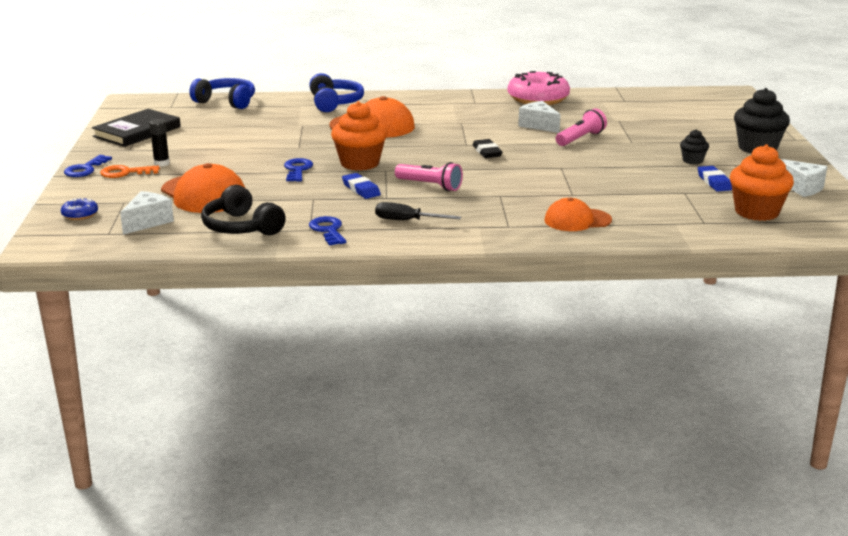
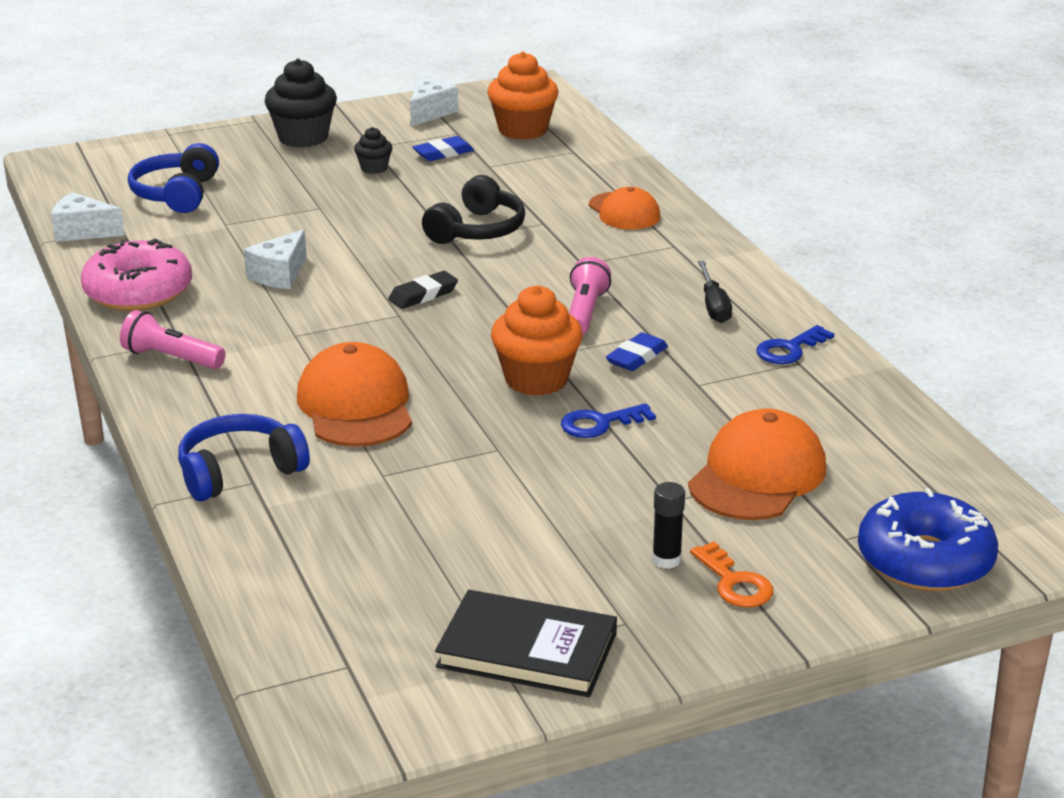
camera: 110 degrees left, 5 degrees up
(80, 215) = (925, 560): blue donut -> blue donut, size x2.23
(85, 169) = (753, 634): blue key -> none
(148, 222) = (891, 490): white cheese -> white cheese (83, 231)
(226, 102) = (284, 601): blue headphones -> blue headphones (176, 194)
(241, 227) = (838, 411): black headphones -> black headphones (477, 230)
(580, 139) = (325, 240): pink flashlight -> pink flashlight (171, 358)

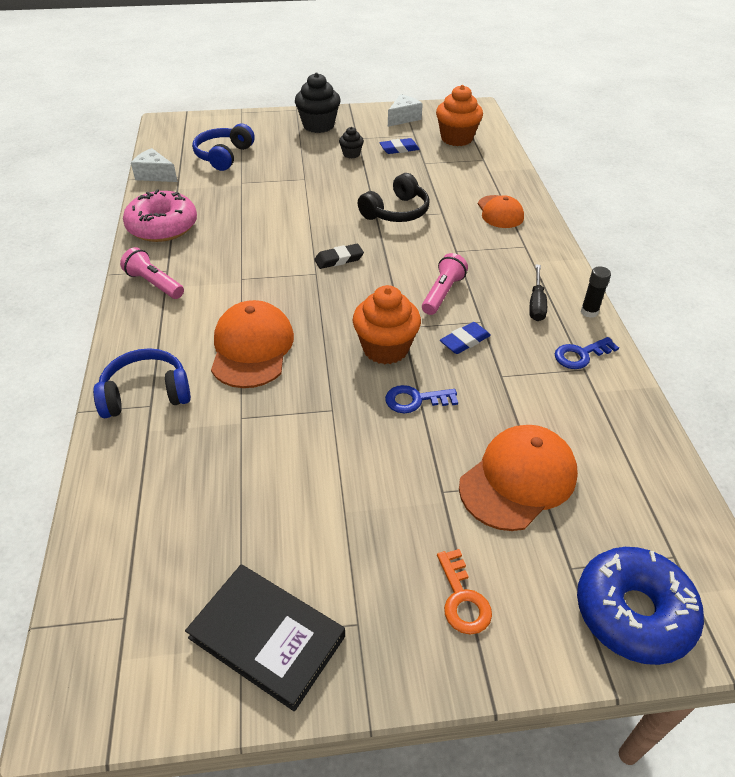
camera: 15 degrees right, 15 degrees up
(279, 275) = (255, 227): white cheese -> none
(666, 560) = (416, 557): black glue stick -> black glue stick (589, 312)

